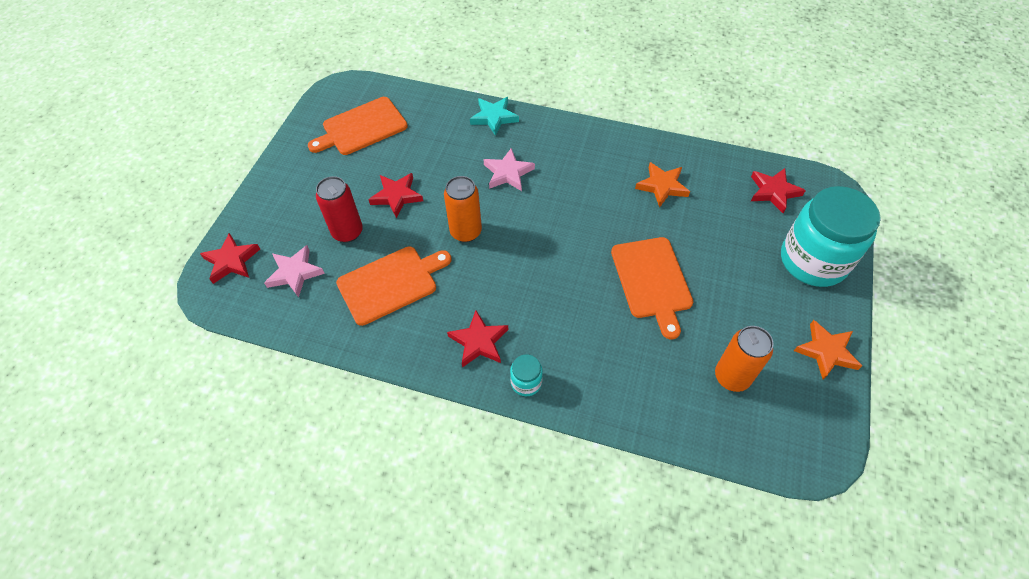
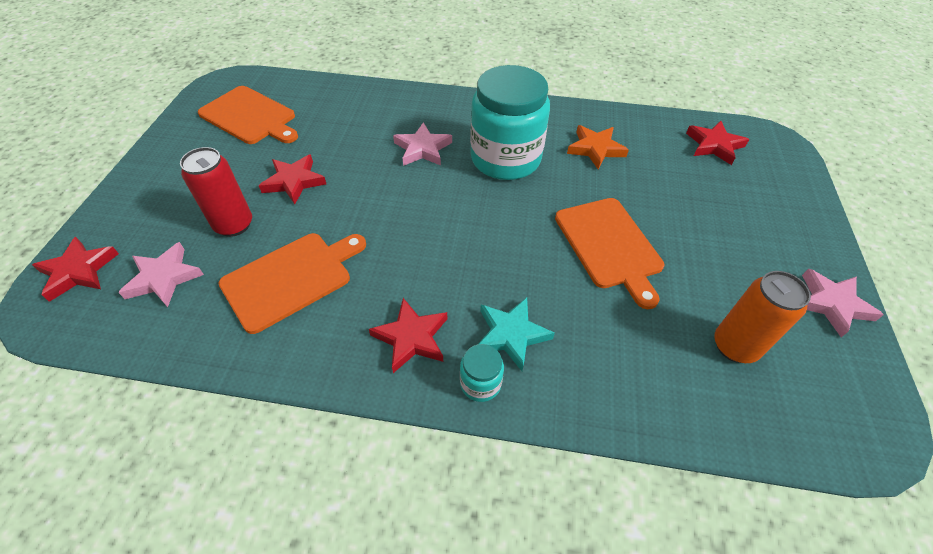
camera: 10 degrees left, 5 degrees down
(361, 127) = (250, 117): orange cutting board -> orange cutting board turned 105 degrees counterclockwise
(466, 232) = (380, 212): orange can -> none
(494, 117) = (400, 98): turquoise star -> turquoise star (511, 334)
(813, 260) = (780, 208): turquoise jar -> turquoise jar (505, 159)
(826, 351) = (832, 304): orange star -> pink star

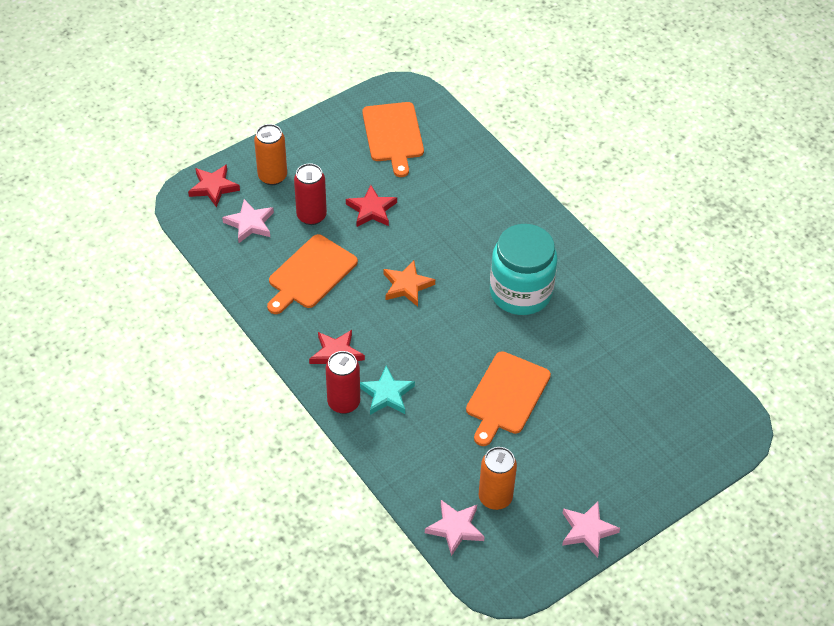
camera: 45 degrees right, 0 degrees up
(150, 217) = (272, 176): none -> orange can
(291, 278) = (310, 274): orange cutting board -> orange cutting board turned 120 degrees clockwise
(422, 149) = (476, 244): pink star -> pink star (455, 528)
(480, 383) = (344, 402): turquoise jar -> red can
(595, 149) = (593, 332): orange star -> orange star (407, 286)
(714, 145) = (685, 395): red star -> none

